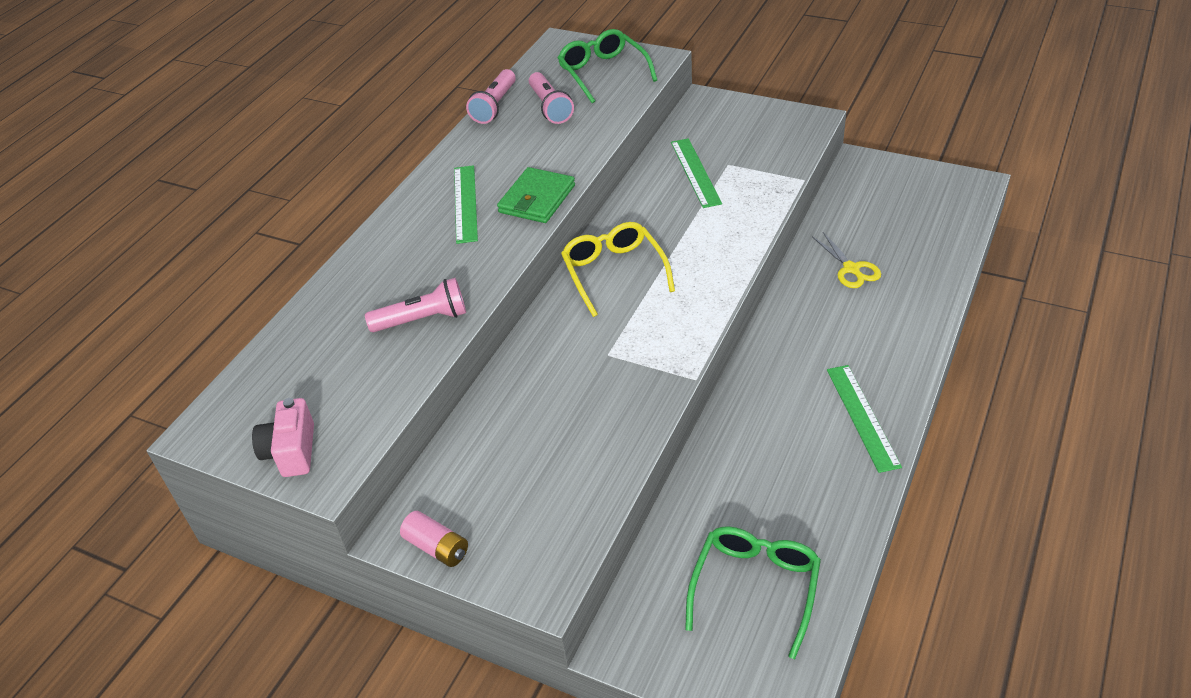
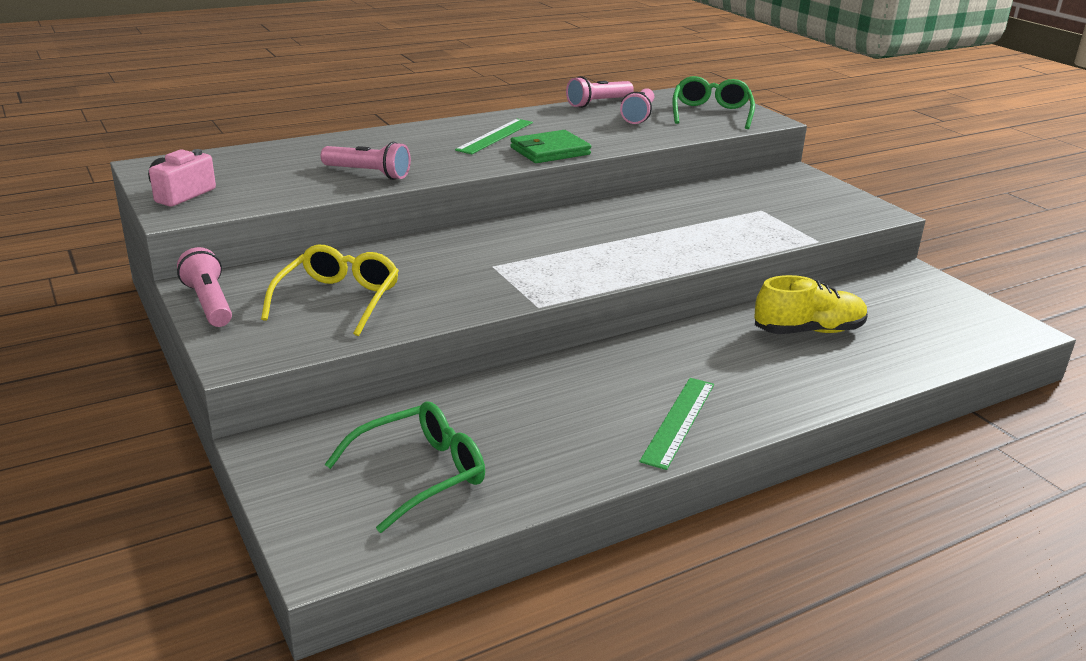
camera: 30 degrees right, 15 degrees down
(437, 547) = (209, 303): pink battery -> pink flashlight
(614, 272) = (569, 229): yellow glasses -> yellow glasses (338, 299)
(695, 172) = (725, 204): green ruler -> none
(851, 269) = (808, 331): yellow scissors -> yellow shoe

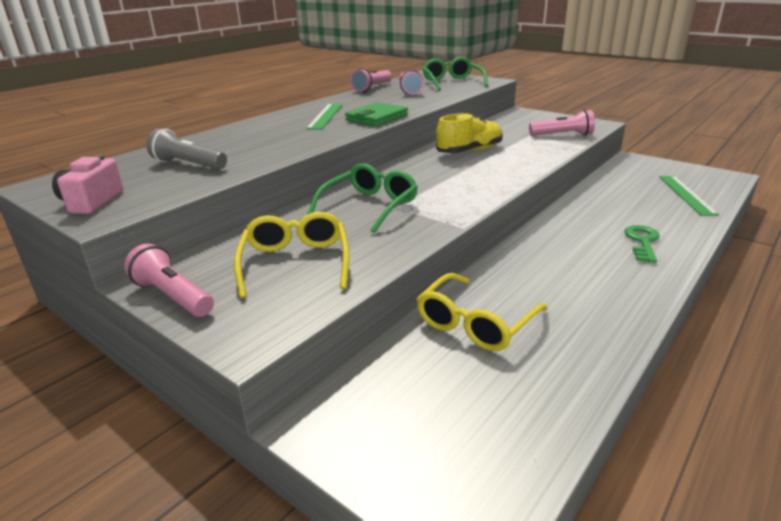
camera: 20 degrees left, 0 degrees up
(296, 171) = (188, 164): none -> grey flashlight
(368, 173) = (253, 155): pink flashlight -> pink flashlight (562, 135)
(420, 474) = (477, 401): green glasses -> green glasses (370, 206)
(490, 410) = (475, 323): none -> yellow glasses
(679, 421) = (617, 290): green ruler -> green ruler (686, 194)
(779, 379) = (642, 242): none -> green key
(808, 331) = (619, 206): yellow shoe -> yellow shoe (469, 151)

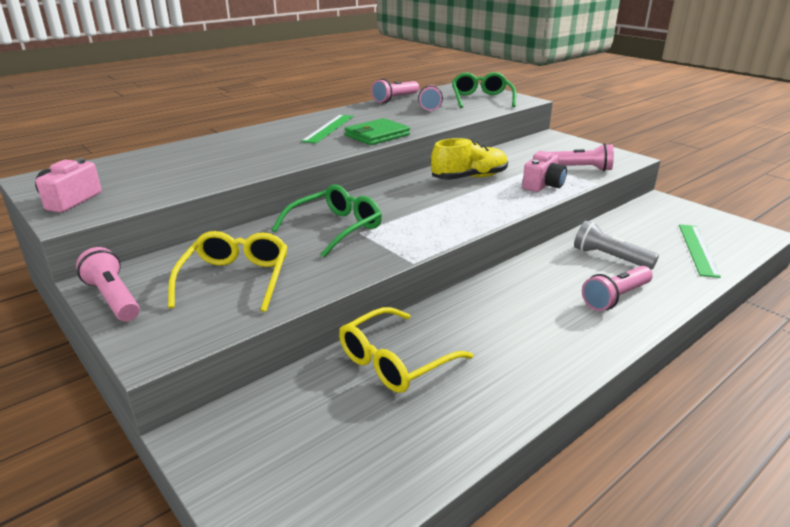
camera: 10 degrees right, 0 degrees up
(188, 164) = (172, 170): grey flashlight -> grey flashlight (610, 258)
(539, 151) = (543, 185): none -> pink camera
(642, 242) = (616, 297): green key -> pink flashlight

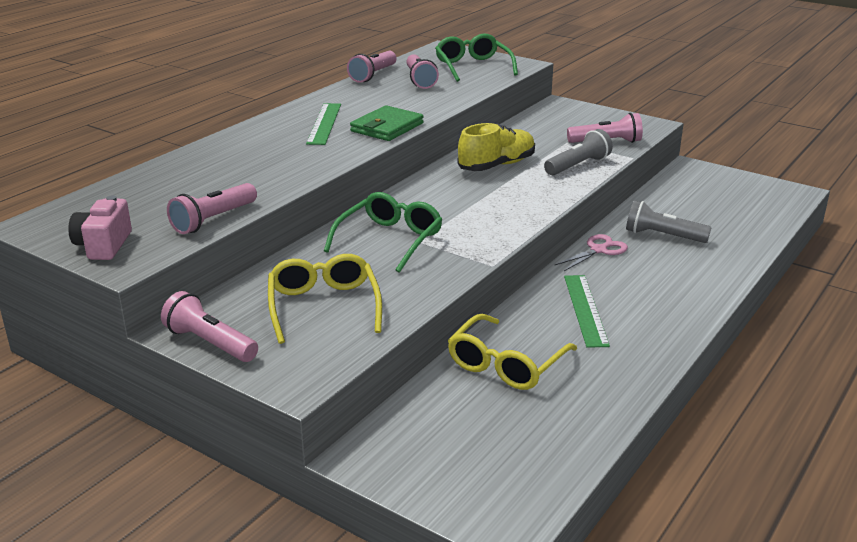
camera: 15 degrees left, 0 degrees up
(541, 263) = (599, 250): none -> pink scissors
(543, 185) = (578, 166): pink camera -> grey flashlight
(616, 297) = (683, 275): pink flashlight -> pink flashlight (214, 220)
(698, 249) = (742, 216): green ruler -> green ruler (585, 309)

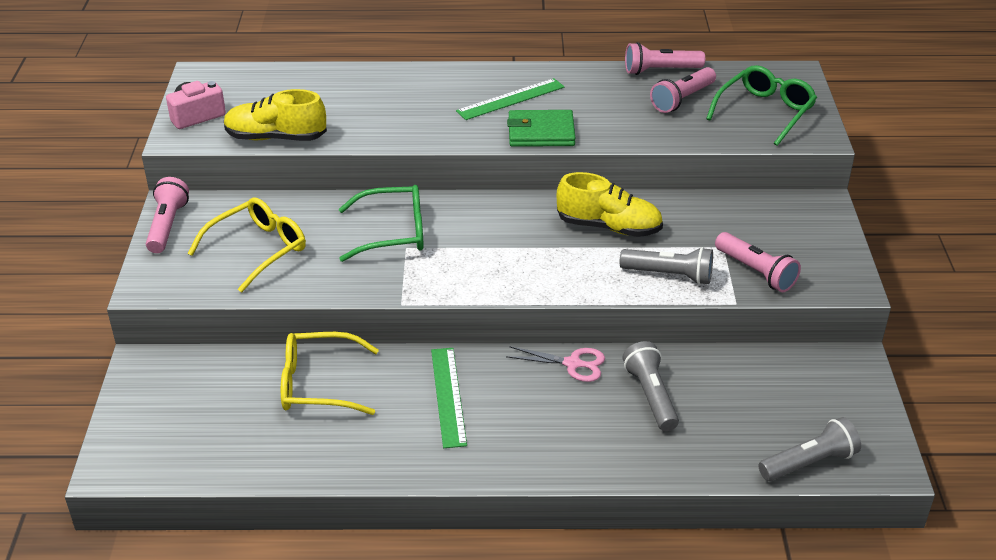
camera: 55 degrees right, 10 degrees up
(214, 220) = (276, 137): pink flashlight -> yellow shoe
(585, 309) = (448, 396): green ruler -> green ruler turned 60 degrees counterclockwise
(775, 212) = (809, 463): none -> grey flashlight

